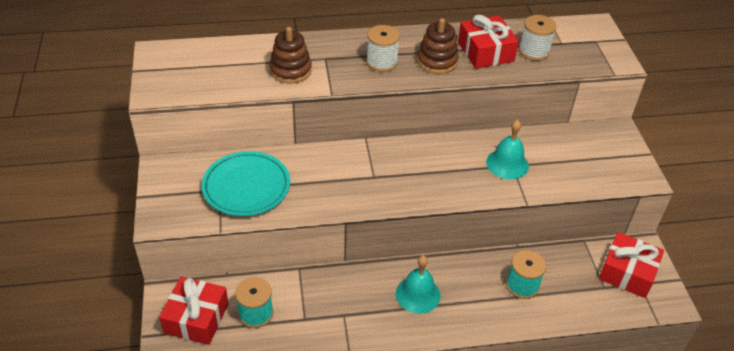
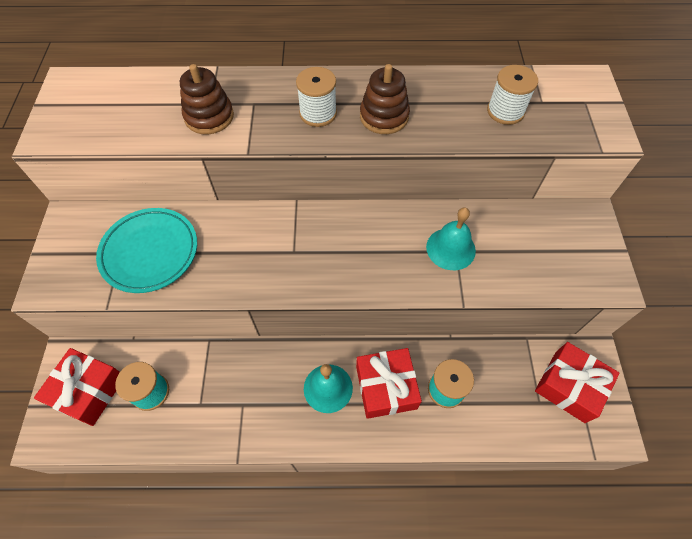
camera: 10 degrees right, 15 degrees up
(485, 52) = (445, 108): red gift -> red gift (386, 387)

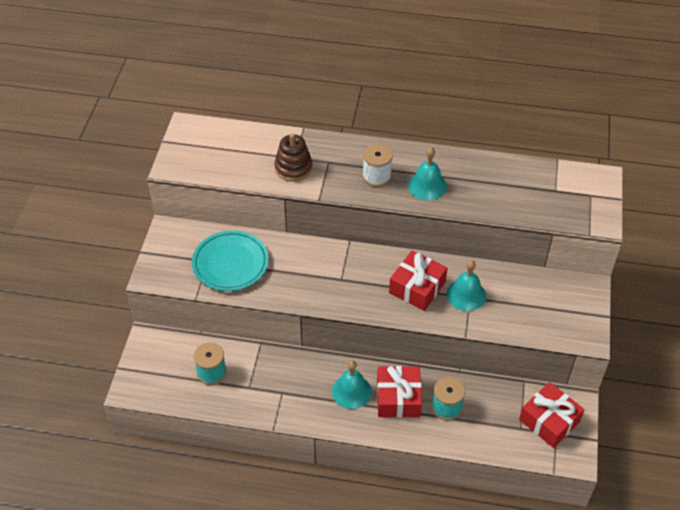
camera: 10 degrees right, 10 degrees down
(88, 390) = (164, 364): red gift -> red gift (417, 287)
(384, 116) = (427, 185): brown stacking toy -> turquoise bell
(505, 111) = (523, 194): white spool -> none

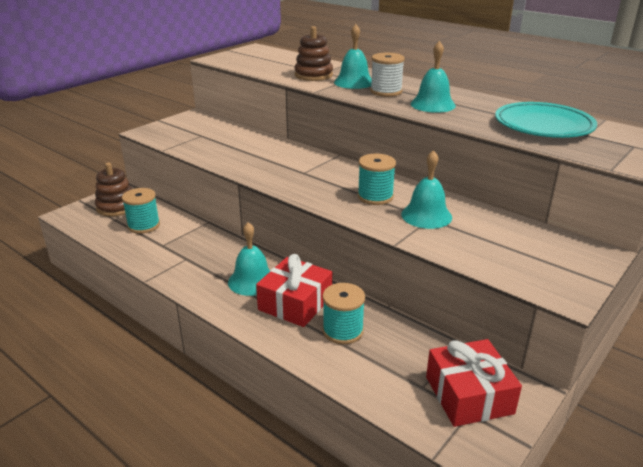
camera: 30 degrees right, 20 degrees down
(164, 361) = (116, 207): none -> brown stacking toy
(230, 264) = (217, 141): turquoise plate -> turquoise plate (543, 126)
(338, 168) = (354, 82): none -> turquoise bell
(417, 287) = (375, 197): red gift -> turquoise spool

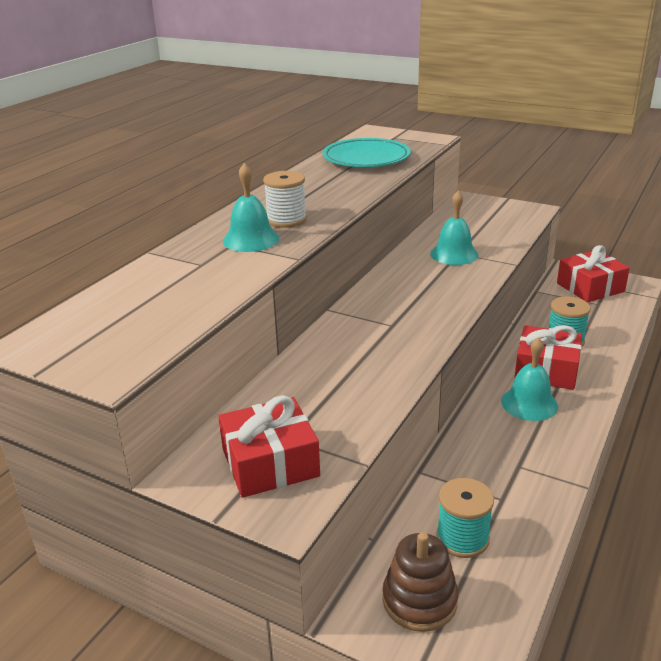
camera: 100 degrees left, 0 degrees up
(185, 130) = (270, 463): none -> red gift
(313, 75) = (221, 268): brown stacking toy -> none
(375, 197) = (430, 279): turquoise spool -> none
(433, 104) = (325, 197): turquoise bell -> none

